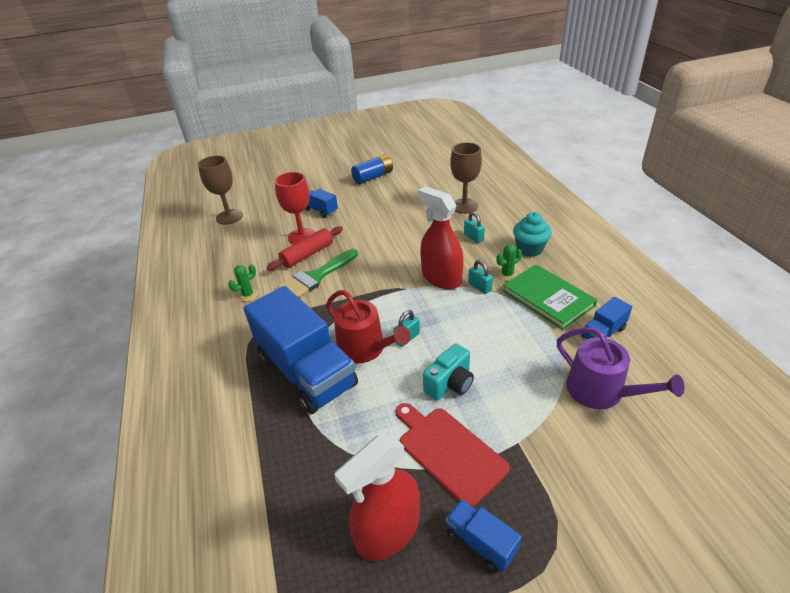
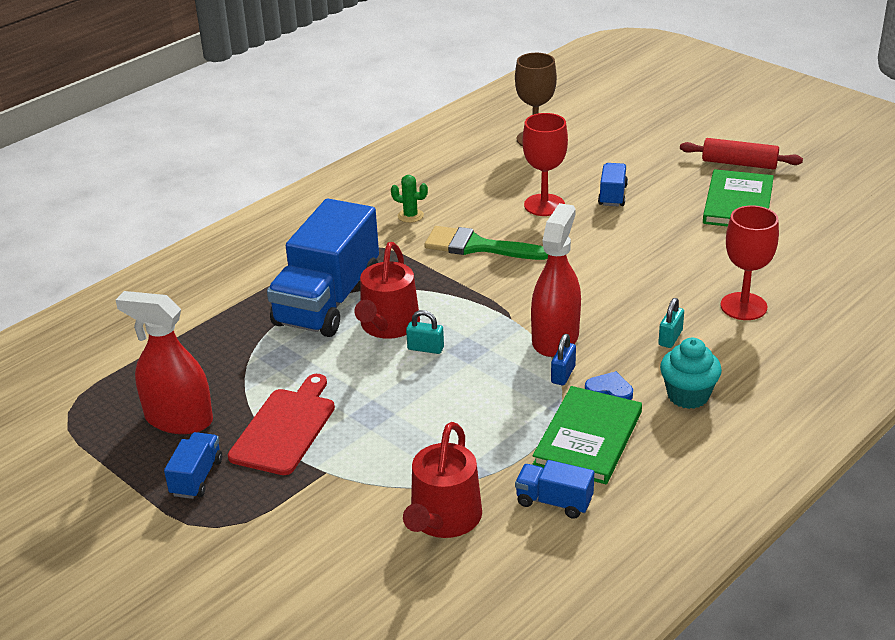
camera: 60 degrees right, 5 degrees down
(307, 255) = (513, 224): red rolling pin -> red rolling pin (739, 163)
(373, 177) = (738, 203): blue battery -> green book
(450, 383) = (377, 401): turquoise camera -> none
(464, 206) = (743, 306): brown goblet -> red goblet
(479, 287) = (563, 374): turquoise padlock -> blue padlock
(507, 275) = (609, 390): green cactus -> blue heart
(601, 391) = (443, 519): purple watering can -> red watering can

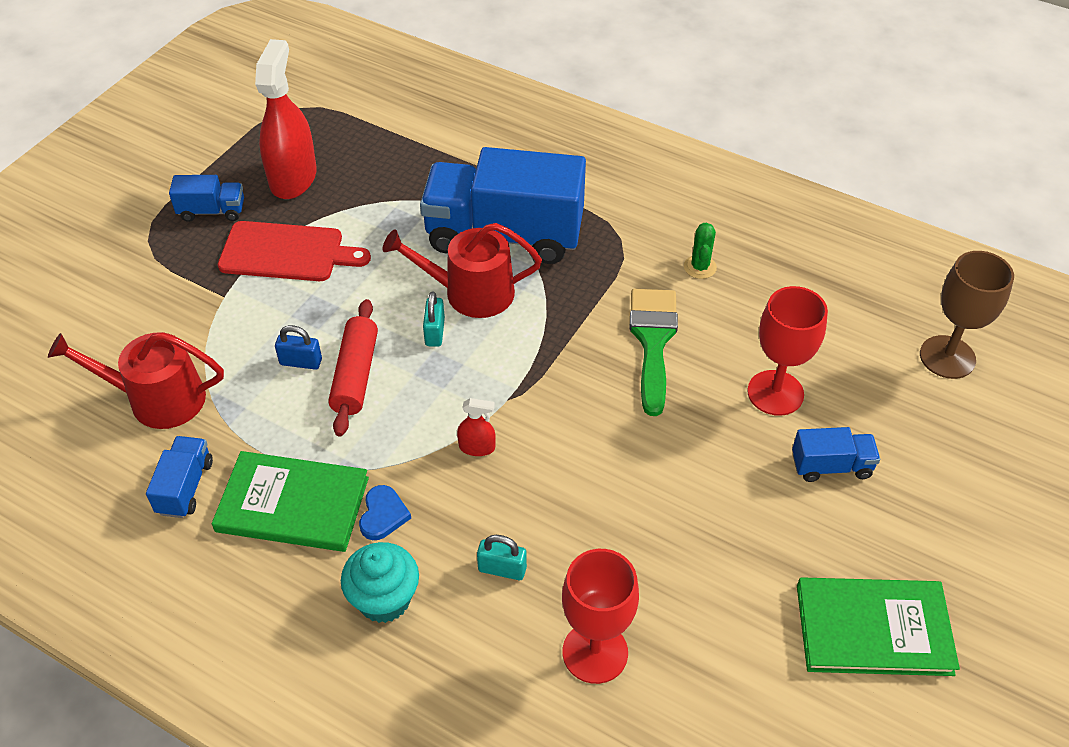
camera: 75 degrees right, 15 degrees up
(555, 338) = (477, 447): red spray bottle -> red spray bottle, size x0.43
(563, 374) = (407, 465): blue padlock -> blue padlock (301, 362)
(739, 163) = (999, 623): red rolling pin -> red rolling pin (355, 375)

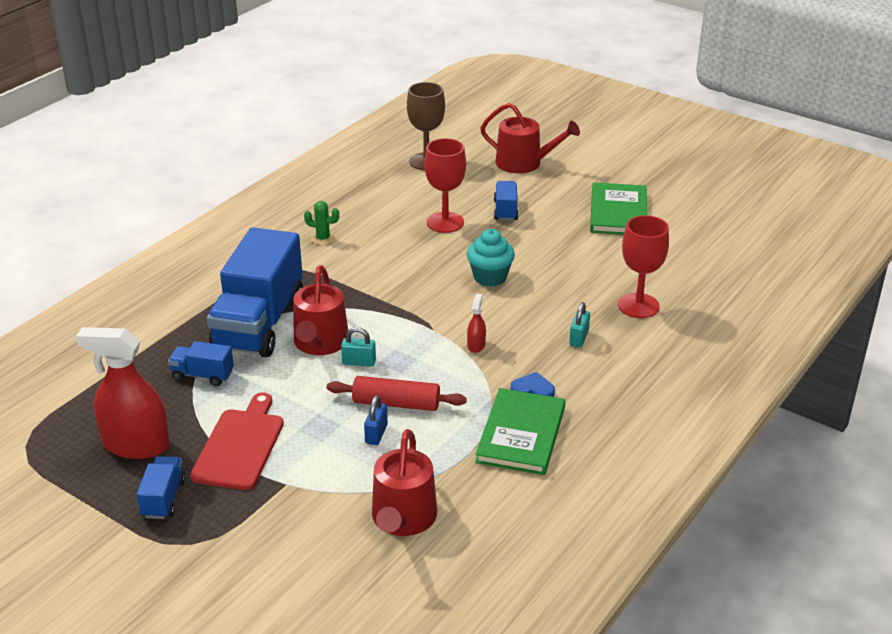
camera: 85 degrees left, 15 degrees down
(185, 487) = (500, 495): blue truck -> blue truck (202, 375)
(384, 599) = (603, 389): turquoise cupcake -> turquoise cupcake (490, 277)
(653, 341) = (390, 264): green brush -> none
(993, 486) = (524, 163): none -> red watering can

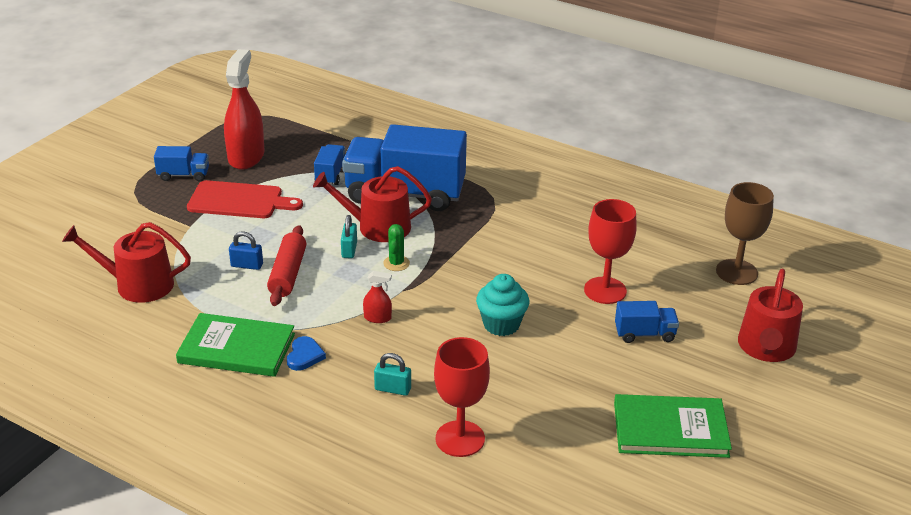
camera: 85 degrees right, 0 degrees up
(323, 239) = (552, 215): green cactus -> green cactus (396, 263)

